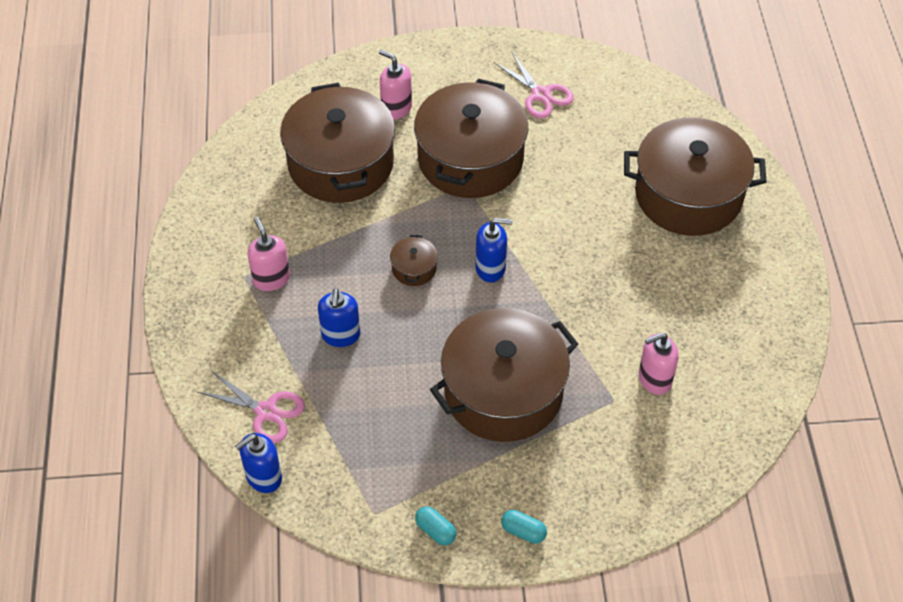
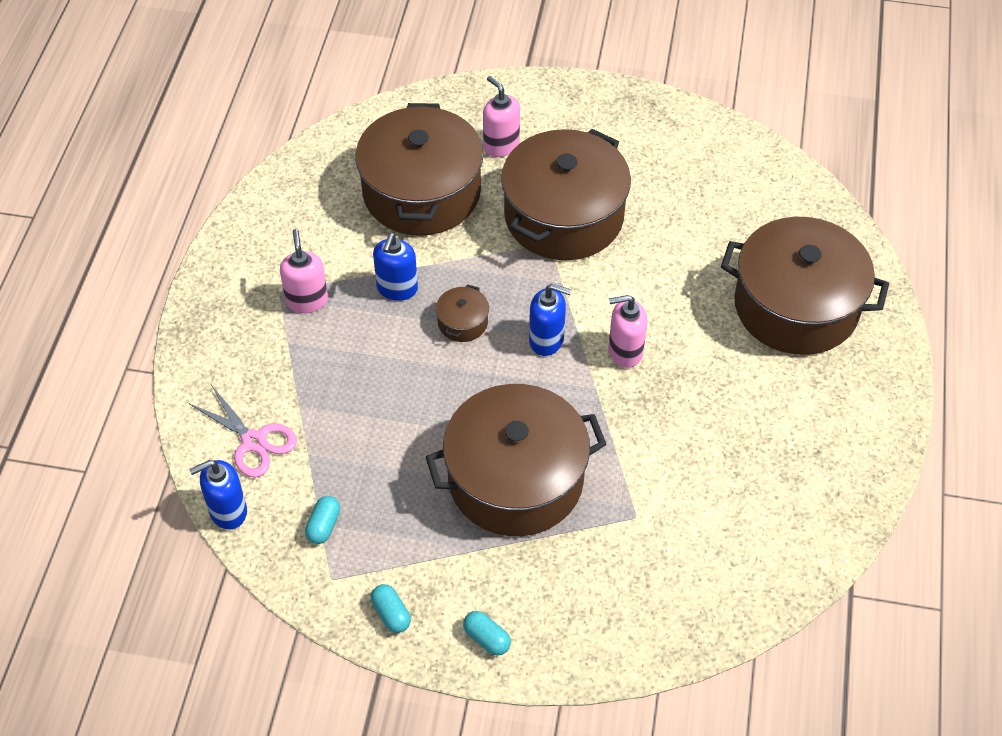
camera: 15 degrees right, 0 degrees up
(341, 335) = (360, 377): blue soap dispenser -> blue soap dispenser (397, 288)
(352, 470) = (324, 526): none -> turquoise capsule
(540, 95) = (664, 161): pink scissors -> none
(654, 379) = (689, 504): pink soap dispenser -> pink soap dispenser (625, 351)

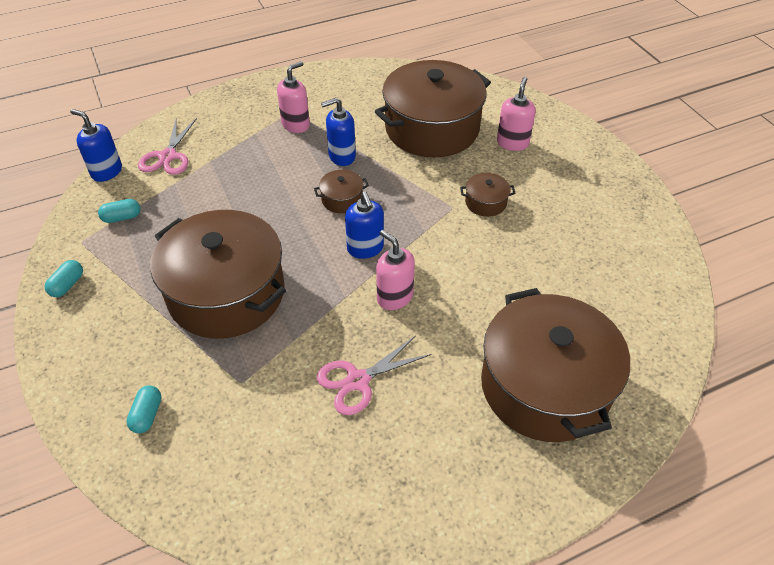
camera: 55 degrees right, 5 degrees down
(486, 638) = (73, 347): turquoise capsule -> turquoise capsule (147, 415)
(564, 216) = (485, 202): brown pot -> brown pot, size x0.40
(697, 429) = (357, 380): none -> pink scissors

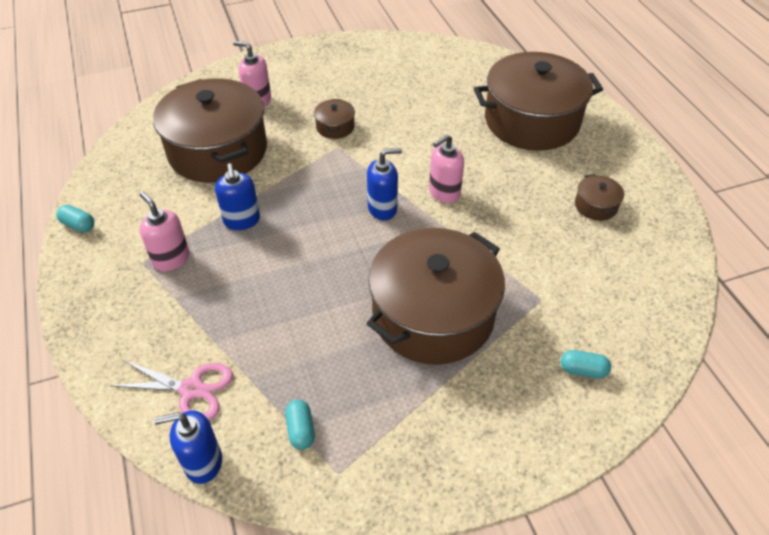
camera: 85 degrees left, 0 degrees up
(67, 285) = (411, 475): turquoise capsule -> turquoise capsule (78, 225)
(106, 172) = (203, 462): blue soap dispenser -> blue soap dispenser turned 45 degrees clockwise
(342, 199) = (310, 223): brown pot -> brown pot (596, 206)
(357, 380) = (533, 220): pink scissors -> none

